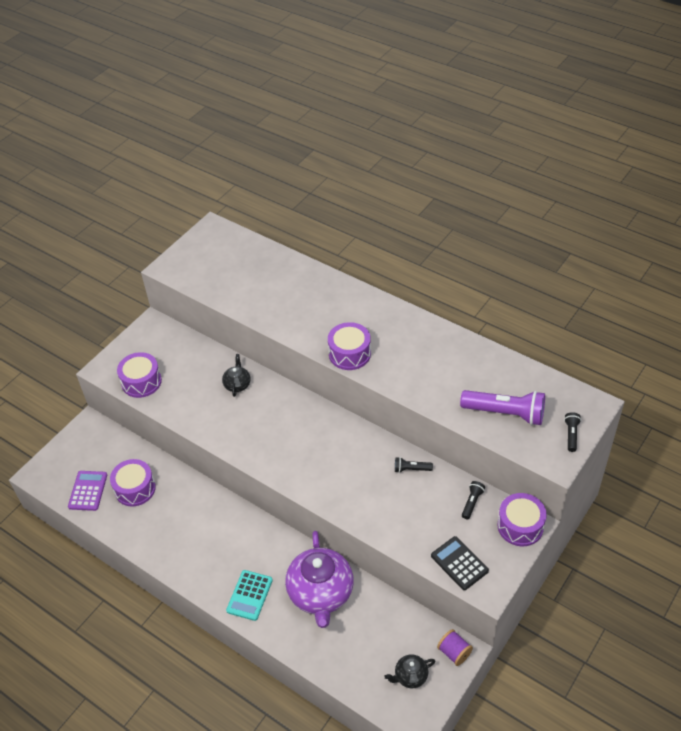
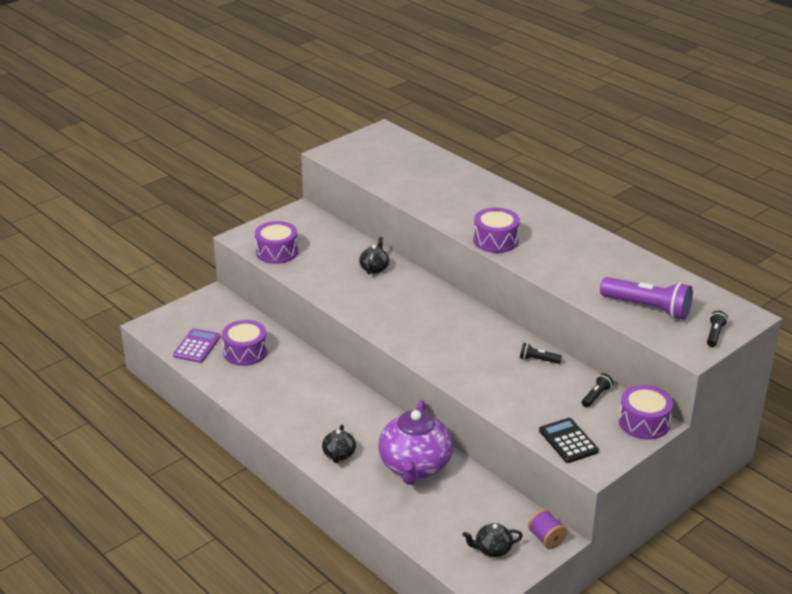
camera: 10 degrees right, 15 degrees down
(249, 595) = (339, 455): turquoise calculator -> black teapot

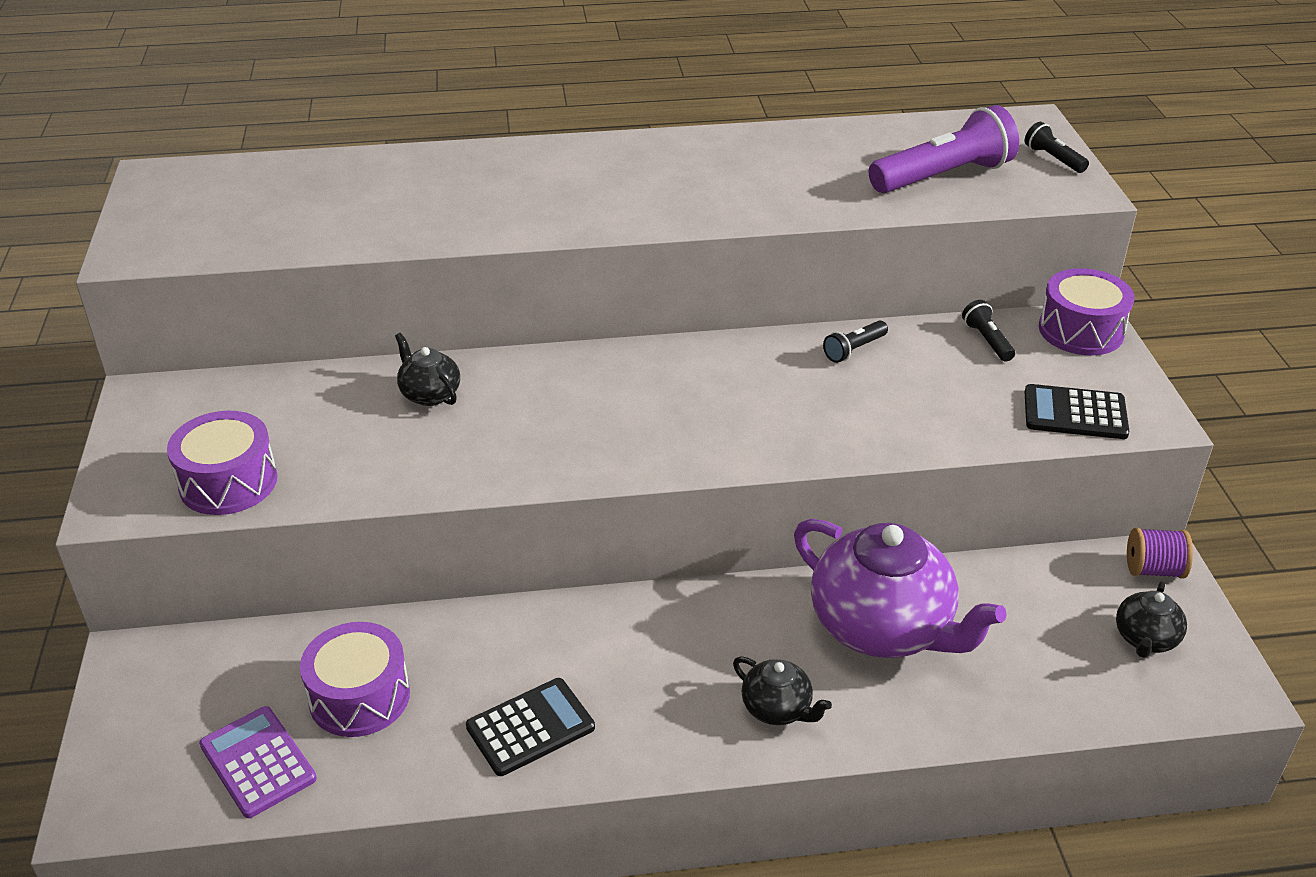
camera: 55 degrees left, 5 degrees up
(269, 398) = (530, 727): none -> black calculator
(495, 240) = (628, 215): purple drum -> none

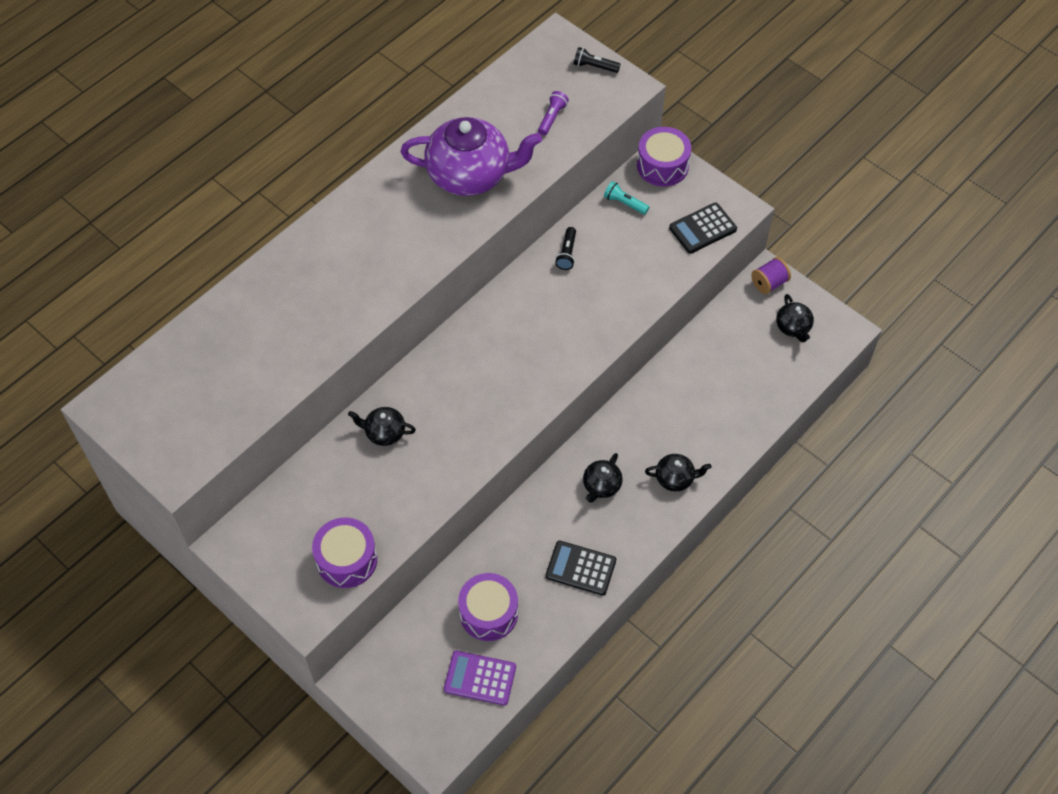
camera: 40 degrees left, 20 degrees up
(530, 727) = (580, 568): black calculator -> black calculator turned 90 degrees counterclockwise
(665, 653) = (601, 486): none -> black teapot
(883, 628) = (682, 401): purple teapot -> purple teapot (470, 175)
(944, 176) = (552, 118): purple flashlight -> purple flashlight, size x0.47
(987, 340) = (624, 203): black flashlight -> turquoise flashlight

